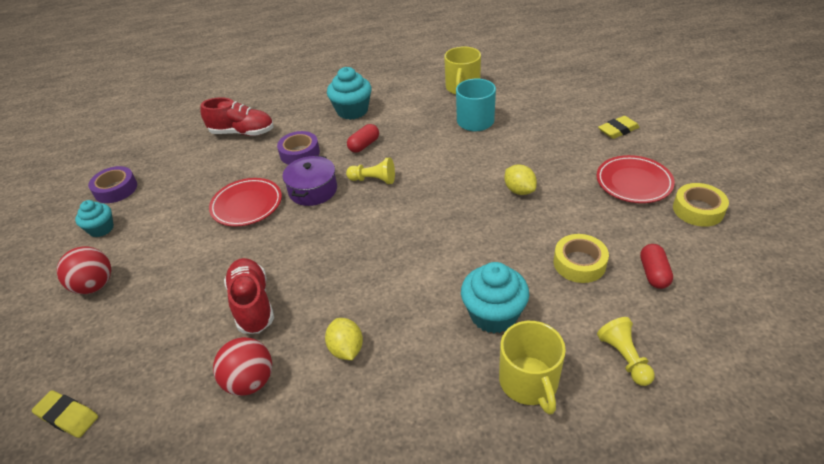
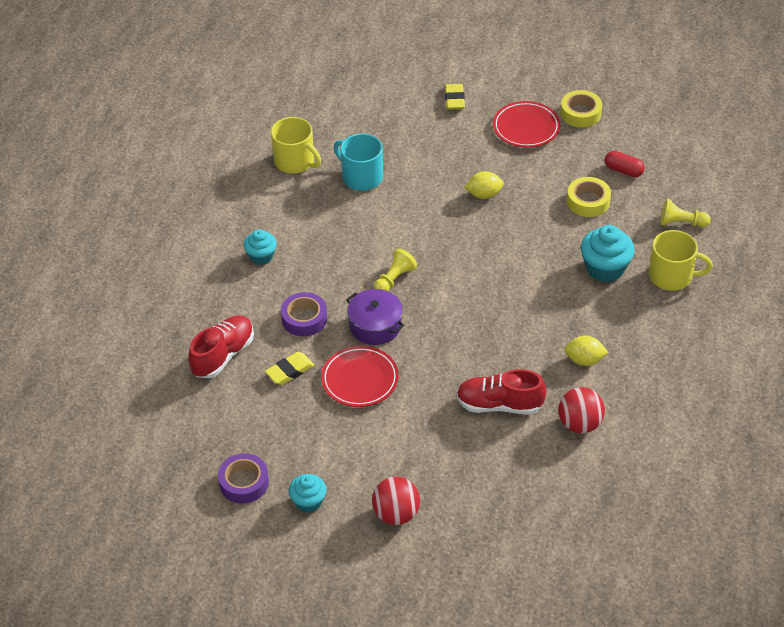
camera: 65 degrees left, 5 degrees up
(68, 416) = (545, 543): yellow eraser -> yellow eraser (290, 371)
(352, 111) = (261, 256): turquoise cupcake -> turquoise cupcake, size x0.63
(364, 145) = (333, 267): red capsule -> none

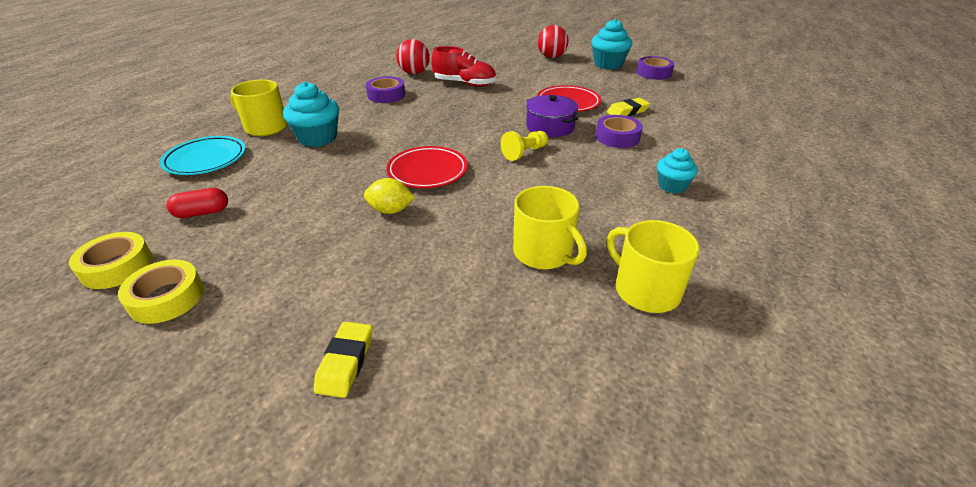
camera: 170 degrees left, 10 degrees down
(223, 355) = (690, 124): red shoe -> none
(308, 501) = (608, 64): turquoise cupcake -> turquoise cupcake, size x1.59
(361, 177) = (544, 253): turquoise mug -> yellow mug
(526, 128) = (269, 288): red plate -> red plate (427, 171)
(584, 360) = (386, 95): yellow lemon -> purple tape
(588, 201) = (277, 188): yellow tape -> yellow tape (117, 267)
(623, 170) = (202, 213): red capsule -> red capsule turned 60 degrees counterclockwise
(681, 223) = (206, 159): yellow pawn -> turquoise plate

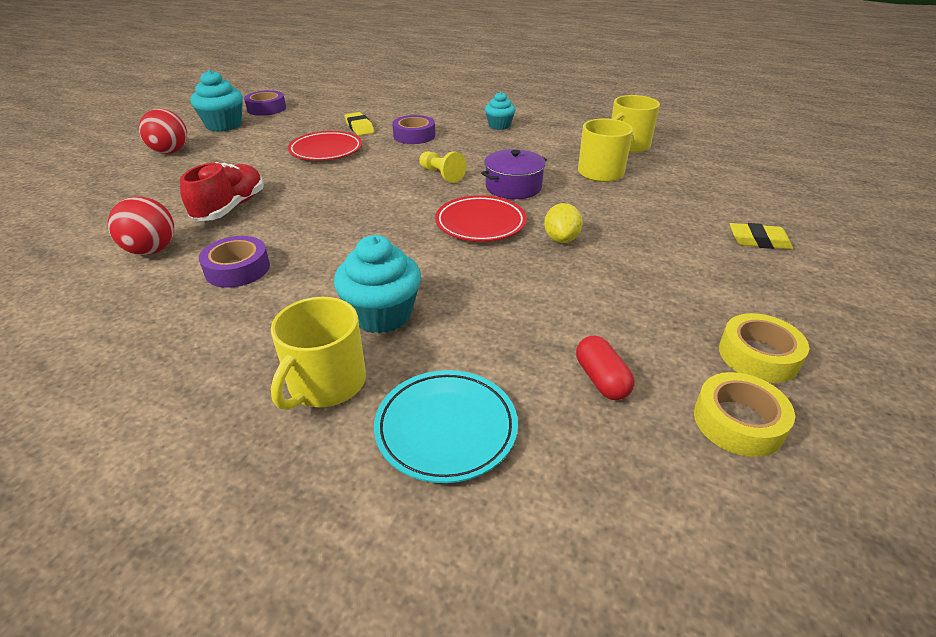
camera: 90 degrees left, 0 degrees up
(550, 127) = (385, 161): purple pot -> purple pot (513, 187)

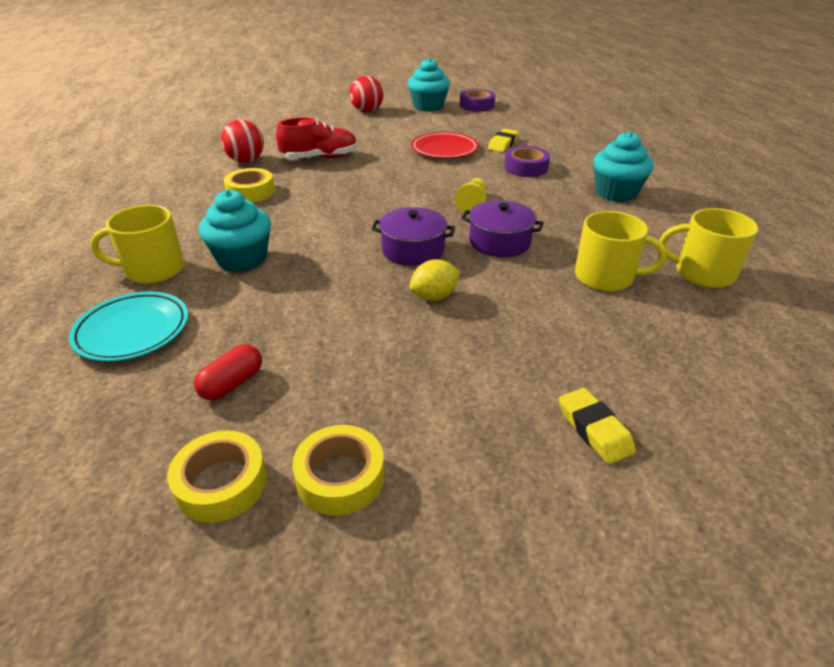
camera: 55 degrees right, 0 degrees up
(237, 269) = (250, 192): purple tape -> yellow tape
(480, 223) = (413, 250): red plate -> purple pot
(499, 126) = (616, 193): turquoise cupcake -> turquoise cupcake, size x1.59

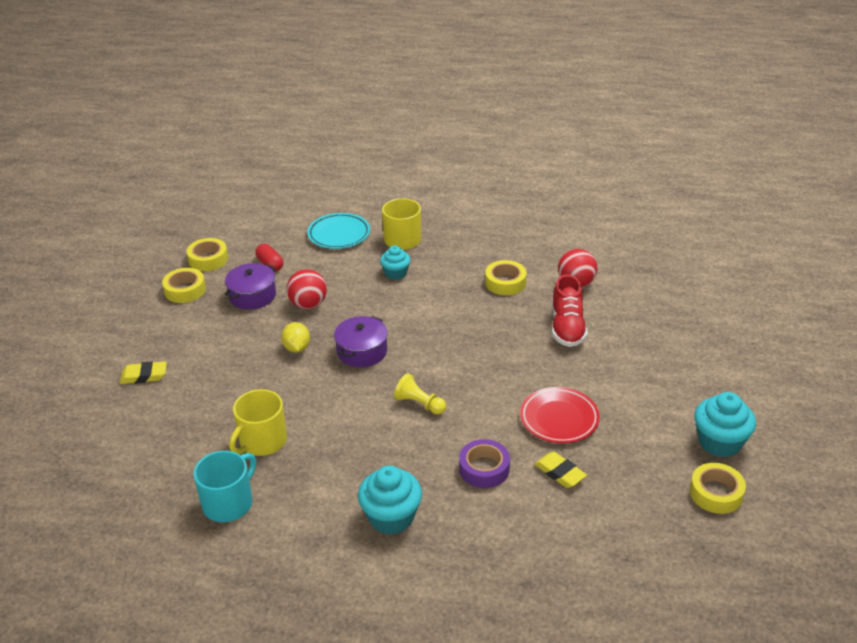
camera: 110 degrees right, 0 degrees up
(242, 259) = (395, 273): turquoise cupcake -> turquoise cupcake, size x0.63
(367, 111) = (709, 382): red ball -> red ball (308, 304)
(476, 105) = (716, 493): purple tape -> yellow tape
(499, 242) = (346, 400): purple pot -> purple pot (252, 296)
(703, 273) = (229, 503): yellow mug -> turquoise mug

